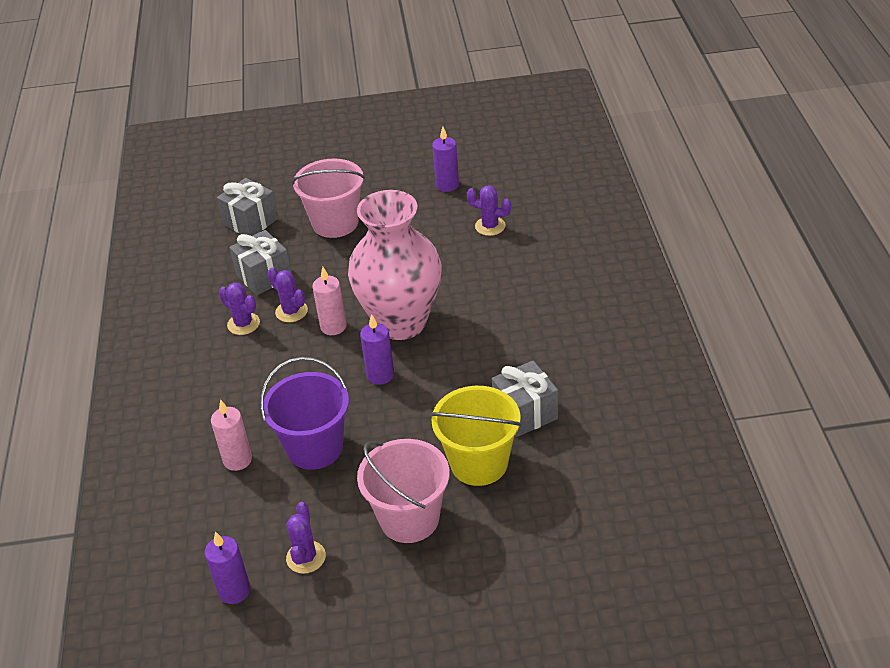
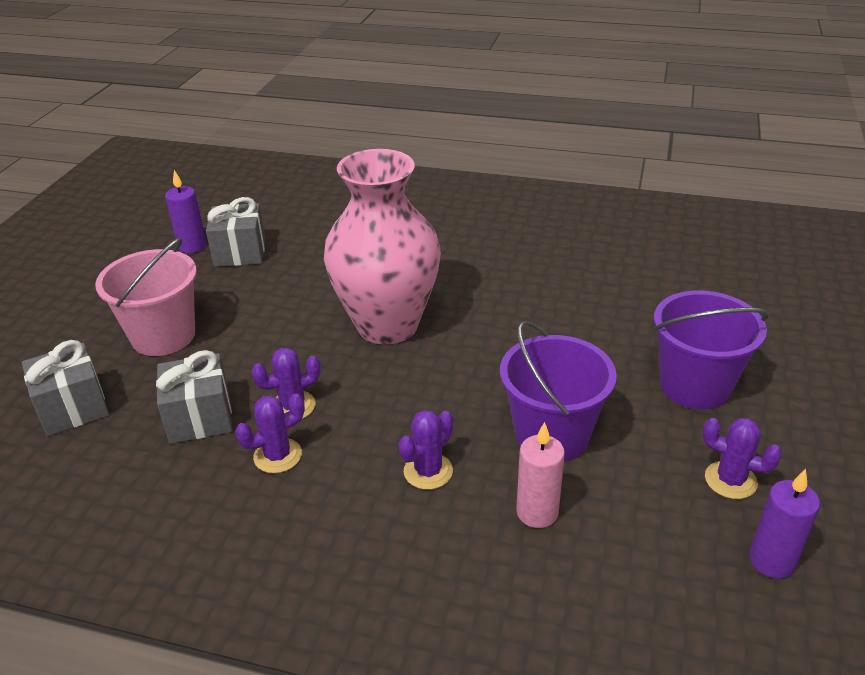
camera: 70 degrees left, 5 degrees down
(333, 326) = (351, 377): pink candle -> none
(380, 375) = (462, 358): purple candle -> none
(409, 518) = (695, 385): pink bucket -> purple bucket
(479, 463) = (633, 322): yellow bucket -> none
(490, 226) = (289, 237): purple cactus -> purple cactus (428, 471)
(525, 412) = (578, 280): grey gift -> grey gift (240, 252)

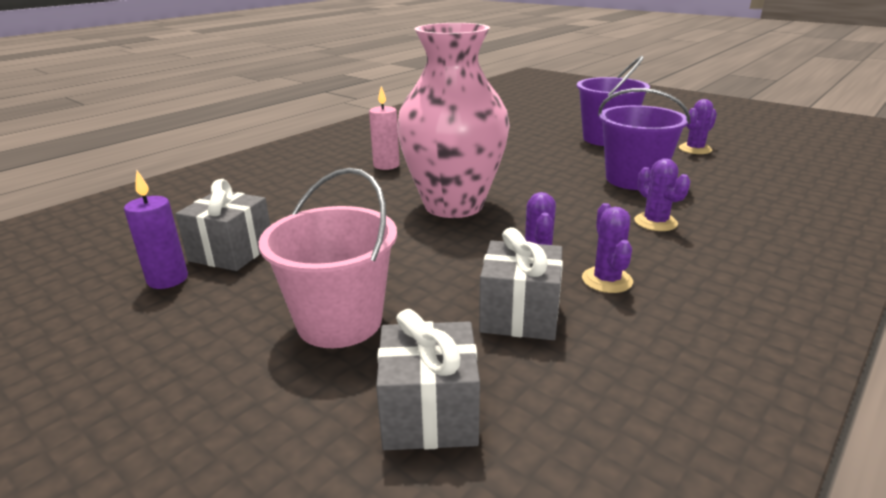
camera: 65 degrees left, 10 degrees down
(537, 512) = (711, 197): pink candle -> pink candle (386, 165)
(771, 560) = (762, 155): purple candle -> none

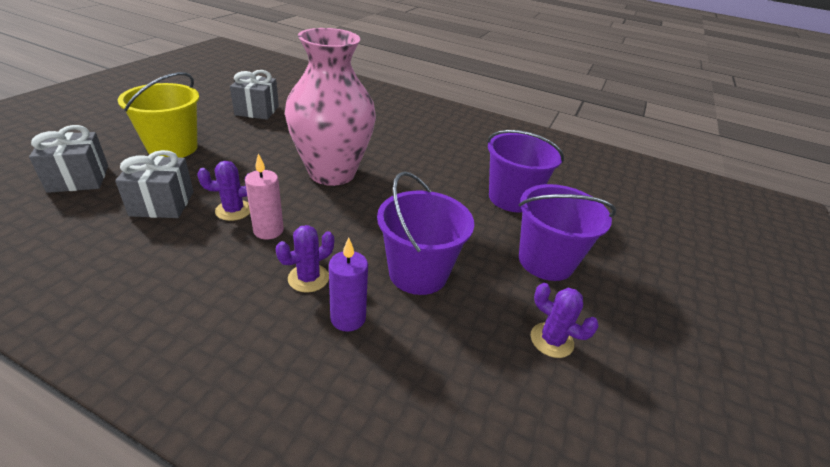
camera: 70 degrees right, 10 degrees up
(167, 279) = (228, 101): purple candle -> purple candle (348, 318)
(339, 322) = (172, 148): pink bucket -> yellow bucket
(386, 165) = (405, 141): pink candle -> pink candle (268, 231)
(515, 137) = (511, 198): none -> purple bucket
(607, 280) = (201, 242): purple cactus -> none

